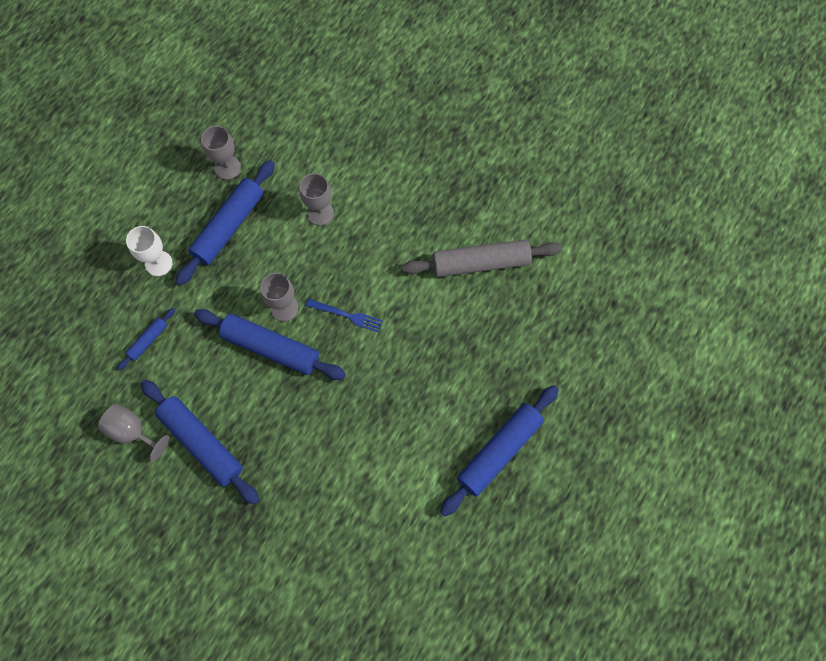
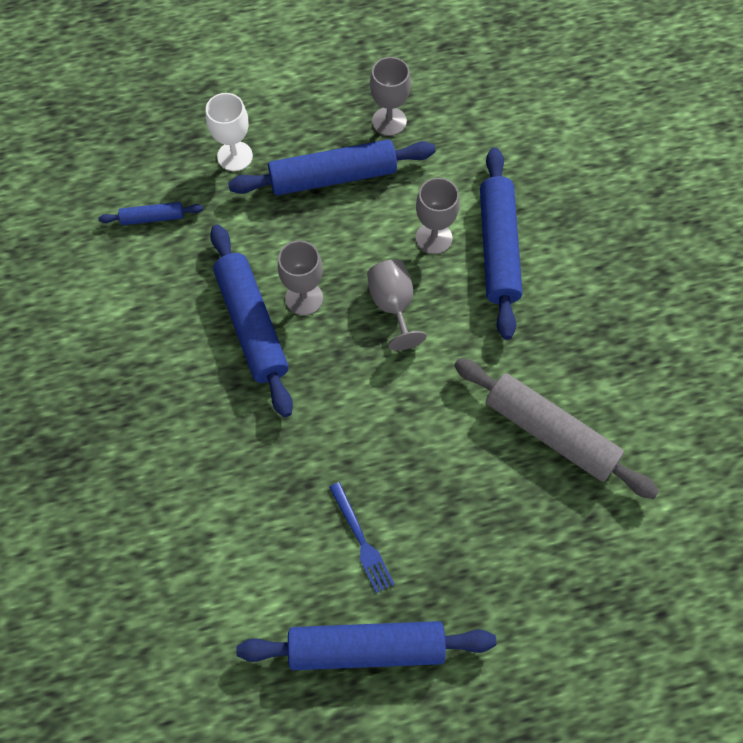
camera: 45 degrees right, 5 degrees down
(133, 432) = (53, 288): grey goblet -> grey goblet (393, 306)
(201, 443) = (97, 355): blue rolling pin -> blue rolling pin (498, 248)
(347, 315) = (356, 360): blue fork -> blue fork (361, 540)

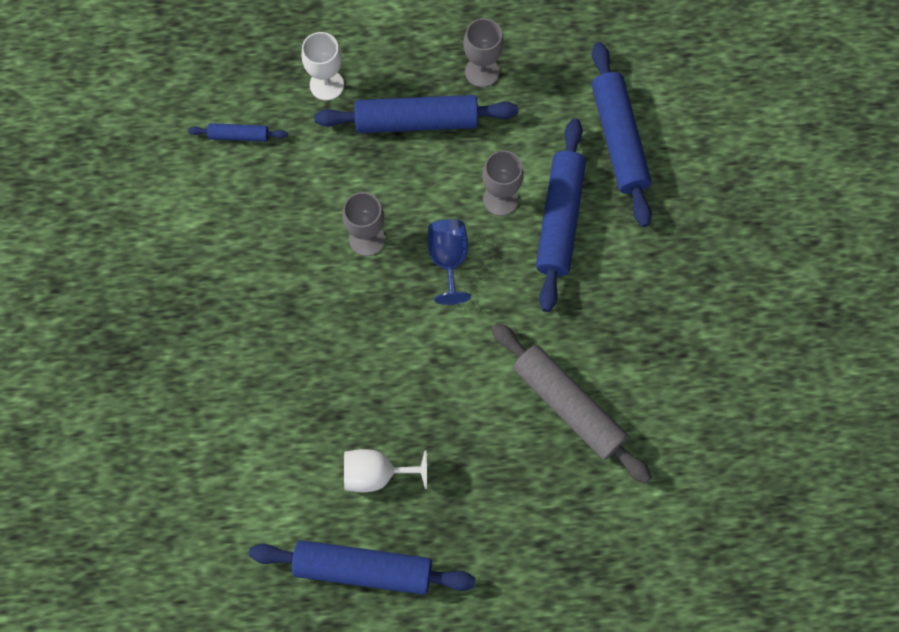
camera: 10 degrees right, 5 degrees up
(252, 325) = (314, 257): blue rolling pin -> blue rolling pin (619, 139)
(361, 540) = (376, 474): blue fork -> white goblet
(393, 306) = (448, 260): grey goblet -> blue goblet

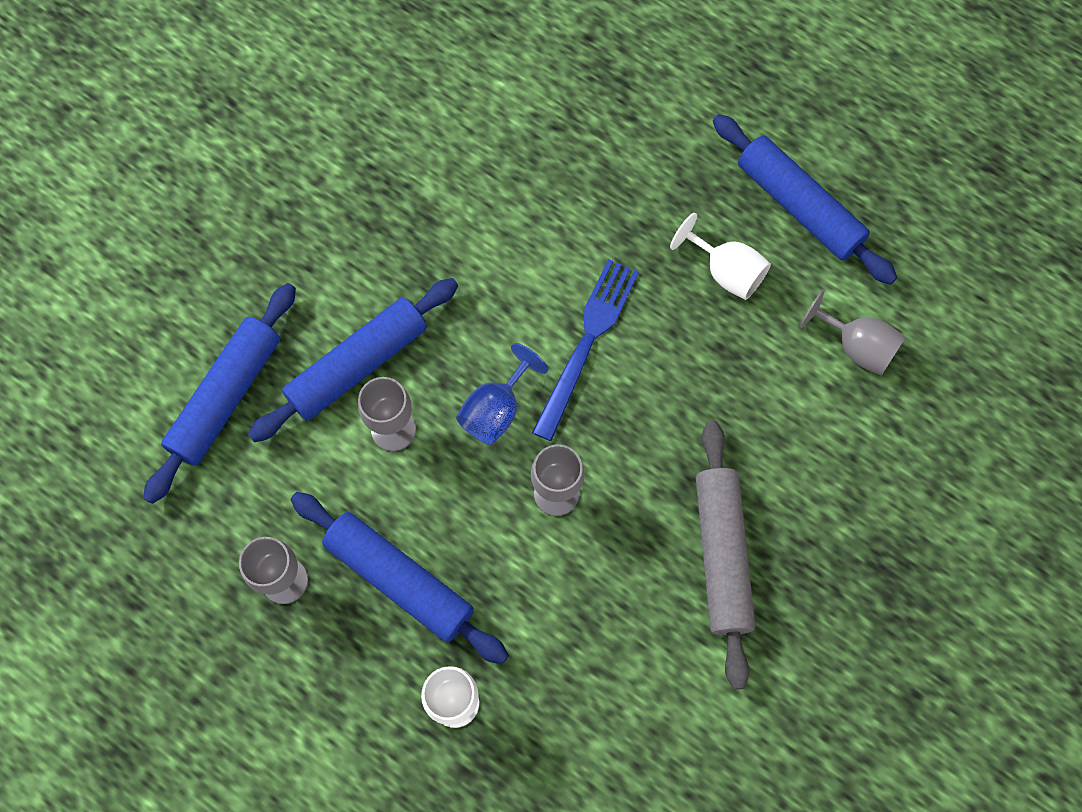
camera: 140 degrees left, 0 degrees up
(239, 135) = (596, 719): blue rolling pin -> none
(245, 490) = (856, 346): none -> grey goblet
(428, 349) = (587, 342): none -> blue fork
(568, 406) = (509, 201): grey rolling pin -> grey rolling pin (722, 555)

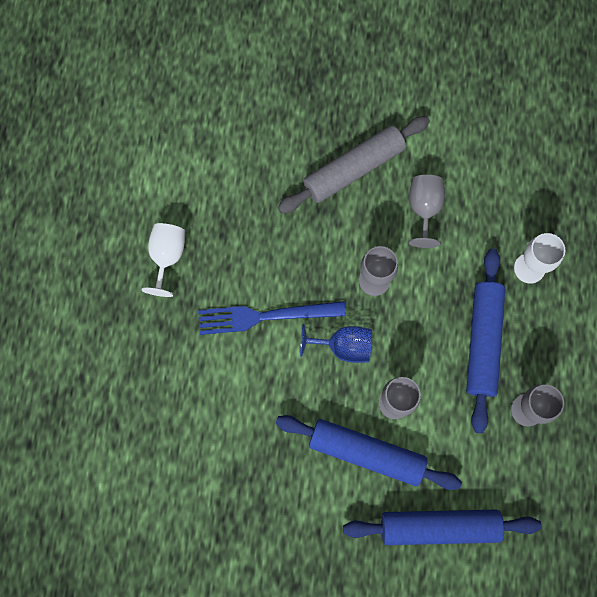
camera: 120 degrees left, 5 degrees up
(798, 207) = (94, 235): blue rolling pin -> none
(856, 346) = (176, 157): grey goblet -> grey goblet (424, 209)

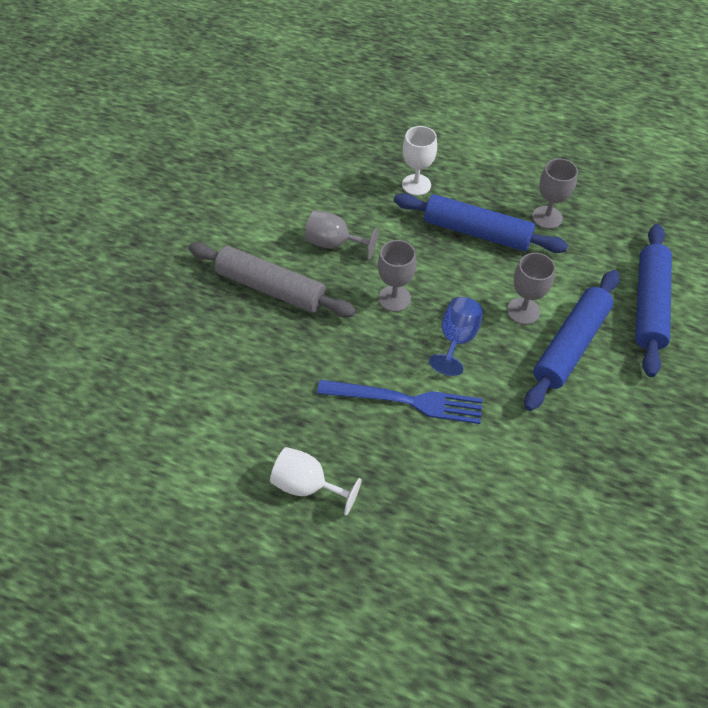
camera: 75 degrees left, 20 degrees down
(265, 316) = (406, 401): blue fork -> blue fork turned 90 degrees counterclockwise
(353, 169) = (271, 288): grey rolling pin -> grey rolling pin turned 45 degrees counterclockwise

